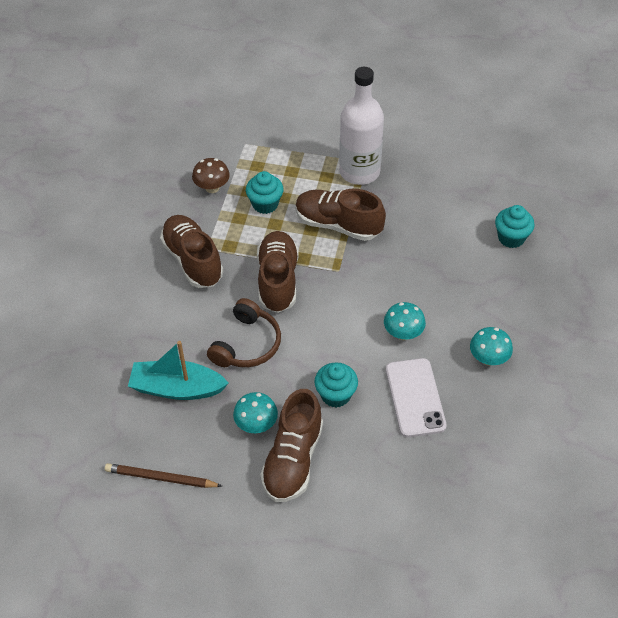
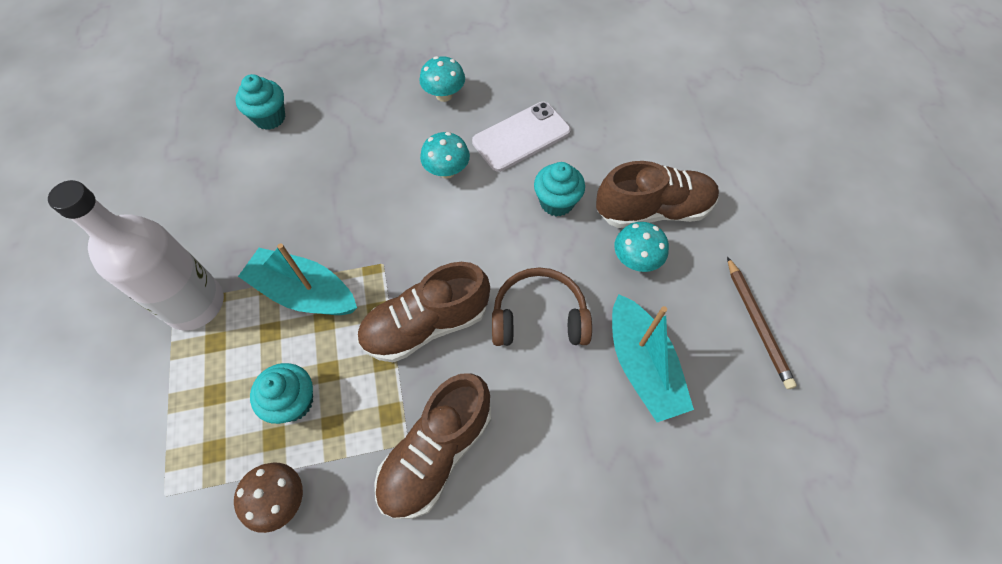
camera: 115 degrees left, 10 degrees up
(338, 225) = (304, 293): brown shoe -> turquoise boat

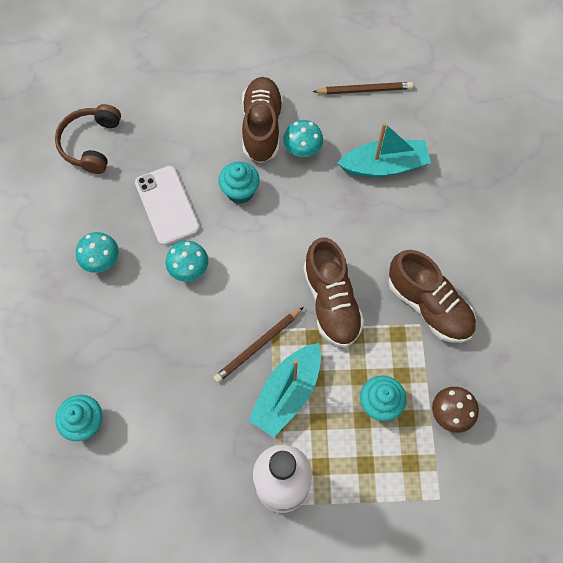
camera: 80 degrees left, 5 degrees up
(361, 253) = (258, 345): none -> brown pencil
(539, 317) = (337, 223): brown headphones -> brown headphones (91, 144)

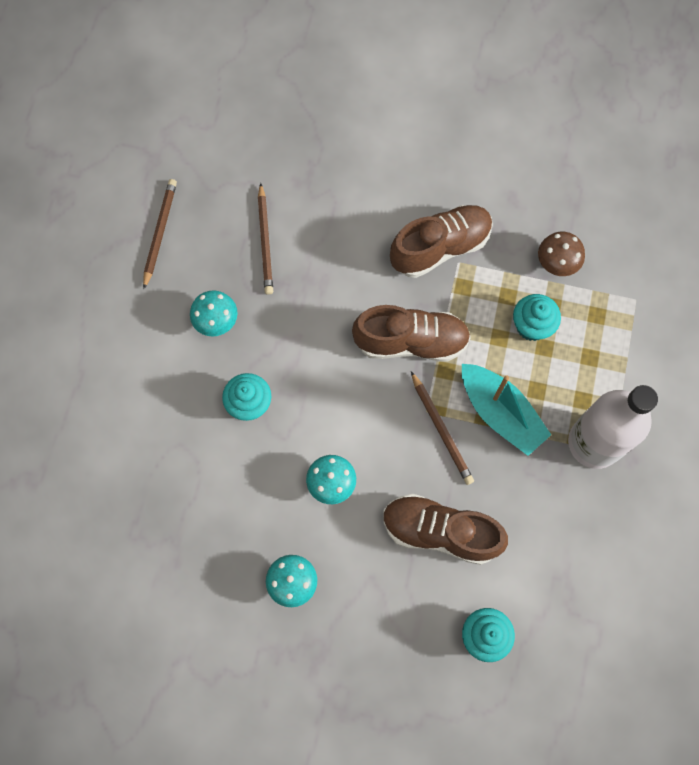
camera: 75 degrees left, 5 degrees up
(91, 144) = (127, 567): brown headphones -> none
(167, 205) = (242, 491): white phone -> none
(262, 127) = (172, 359): brown shoe -> brown shoe (440, 532)
(384, 166) = (265, 241): turquoise boat -> brown pencil

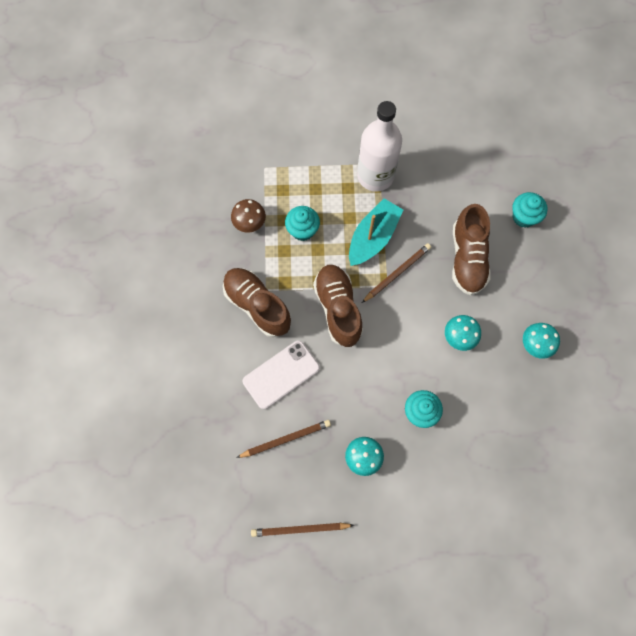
camera: 105 degrees left, 0 degrees up
(344, 254) = (281, 374): none -> white phone

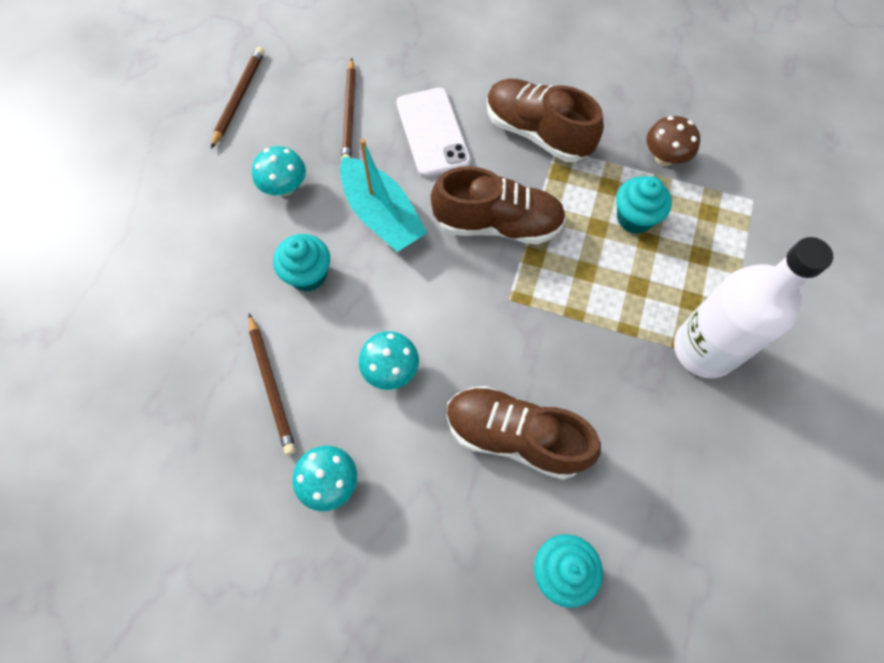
camera: 110 degrees right, 5 degrees down
(257, 305) = (537, 133): brown shoe -> brown shoe turned 120 degrees counterclockwise
(373, 237) = (594, 307): turquoise boat -> turquoise boat (381, 215)
(397, 273) = (524, 320): brown pencil -> brown pencil (271, 385)

